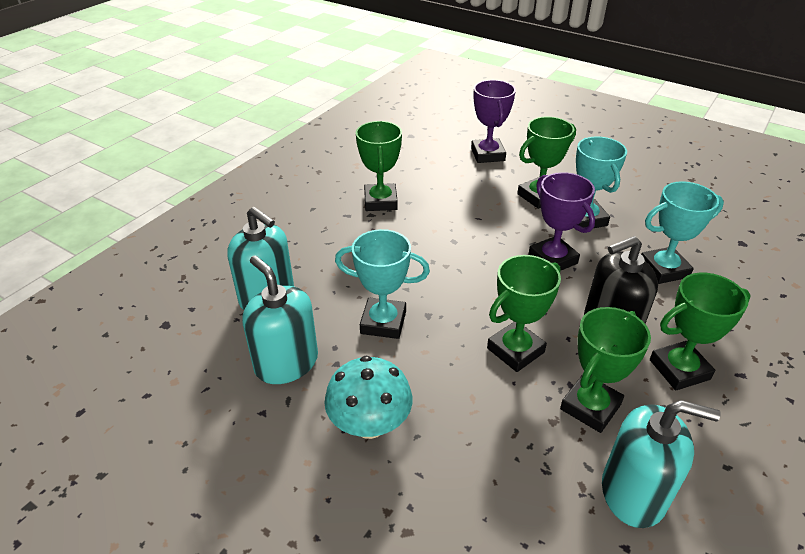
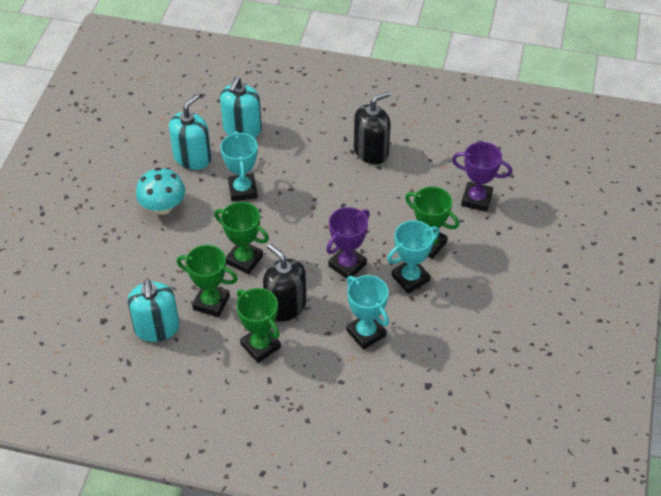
camera: 70 degrees right, 10 degrees up
(380, 201) = (371, 151): green trophy -> black soap dispenser
(487, 154) = (476, 199): purple trophy -> purple trophy turned 45 degrees clockwise

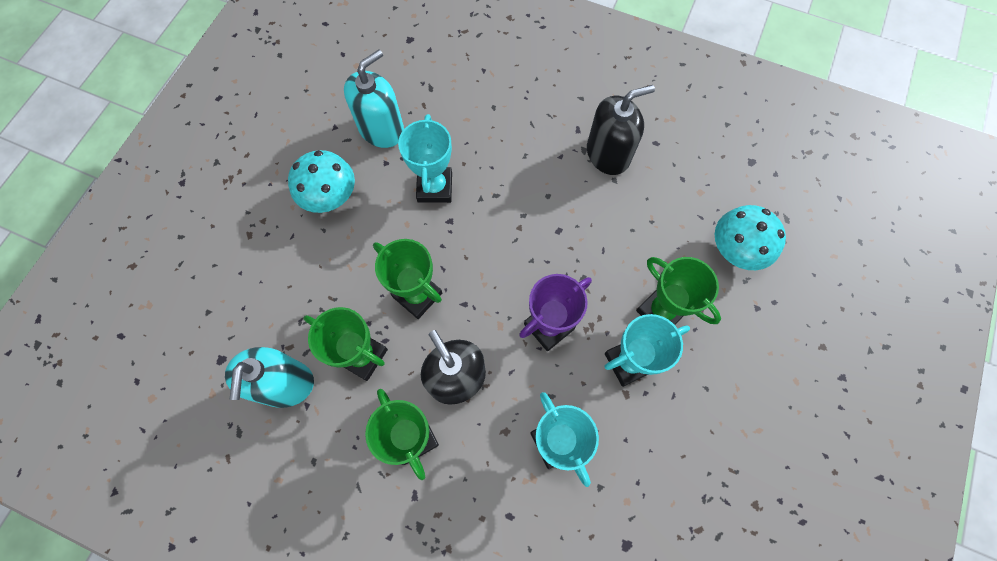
camera: 10 degrees right, 20 degrees up
(242, 129) = (451, 96): turquoise soap dispenser -> none
(476, 199) = (735, 250): purple trophy -> turquoise mushroom

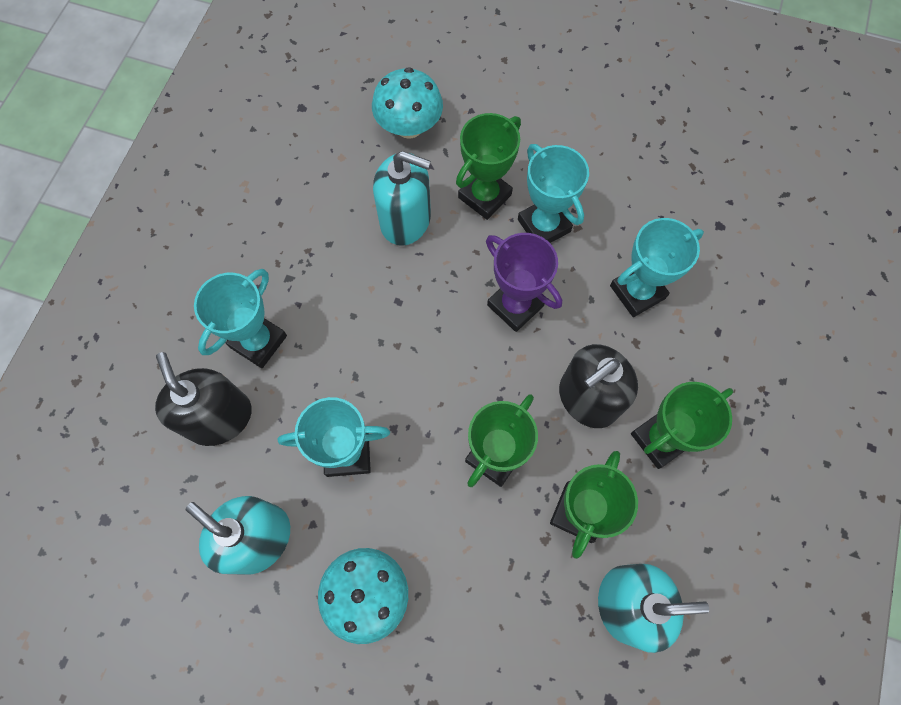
camera: 95 degrees left, 0 degrees up
(530, 128) = (258, 341): none -> turquoise trophy
(608, 154) = (294, 251): black soap dispenser -> black soap dispenser (219, 417)
(636, 241) = (405, 220): none -> turquoise soap dispenser

